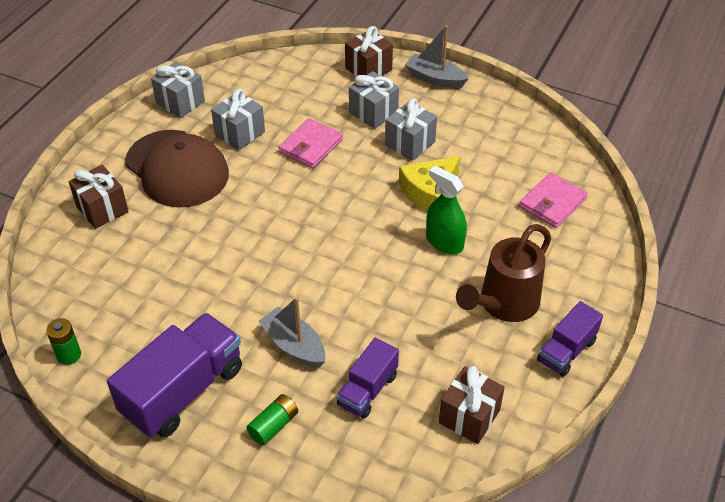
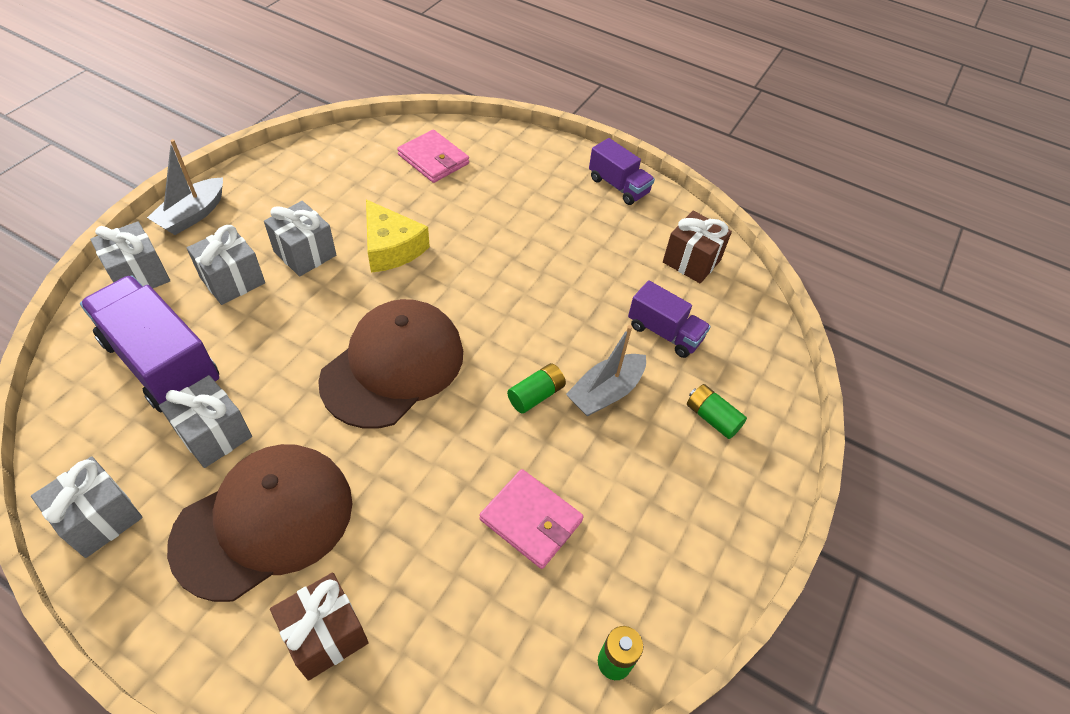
camera: 90 degrees left, 5 degrees up
(183, 391) = (671, 509): purple truck -> purple truck (162, 362)
(287, 298) = (536, 395): none -> green battery
(305, 210) = (393, 366): none -> brown cap
(311, 146) = (274, 351): pink wallet -> pink wallet (531, 520)
(368, 69) = (139, 275): brown gift -> grey gift
(444, 242) = (472, 246): green spray bottle -> none
(503, 305) = (562, 216): brown watering can -> none

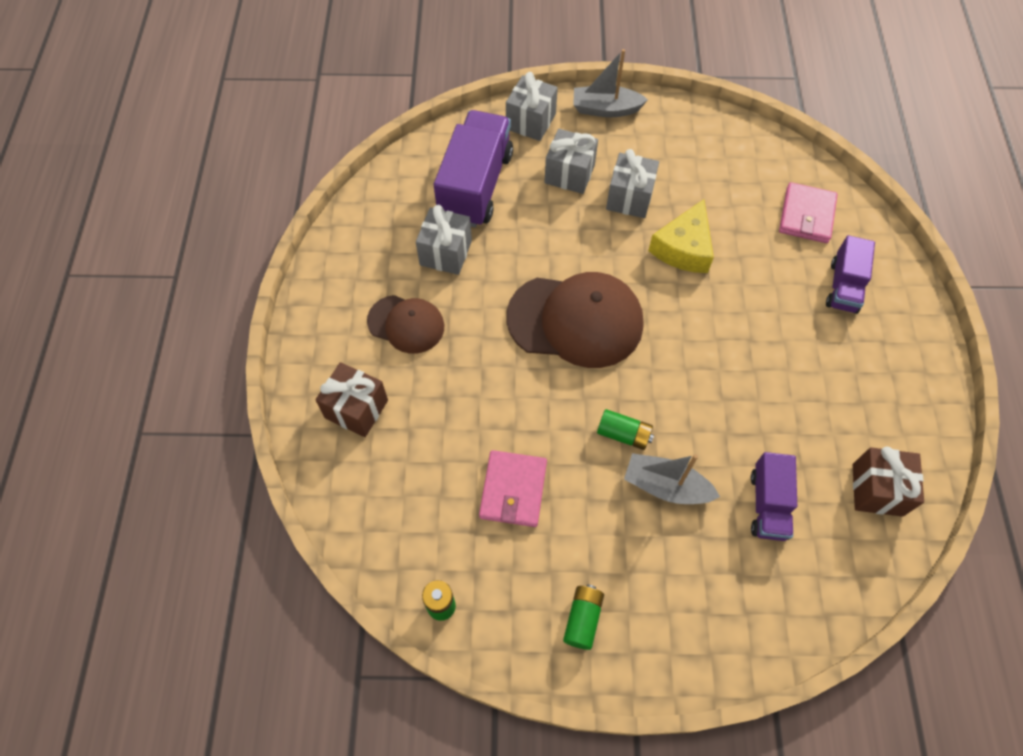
camera: 65 degrees right, 10 degrees up
(100, 518) = (354, 238): grey gift -> none
(264, 522) = (406, 324): brown cap -> brown cap, size x0.58
(618, 186) = (917, 377): purple truck -> purple truck (843, 287)
(712, 418) = (705, 588): green battery -> green battery (582, 619)

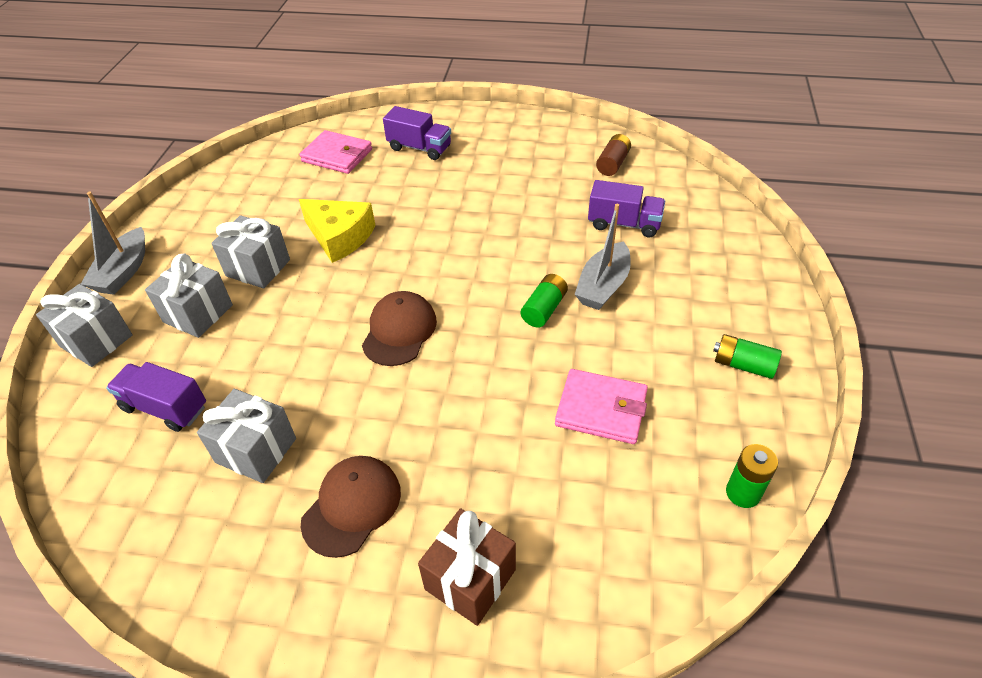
camera: 80 degrees left, 15 degrees down
(476, 186) = (165, 407): purple truck -> purple truck, size x0.57
(575, 320) = (399, 331): brown cap -> brown cap, size x0.58
(877, 489) = (612, 163): brown gift -> brown battery

